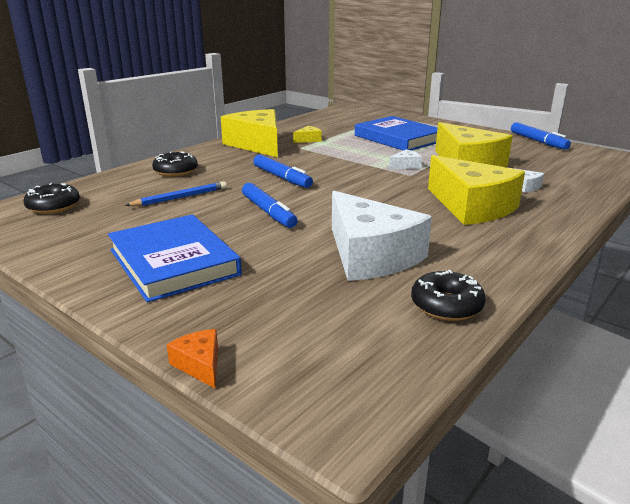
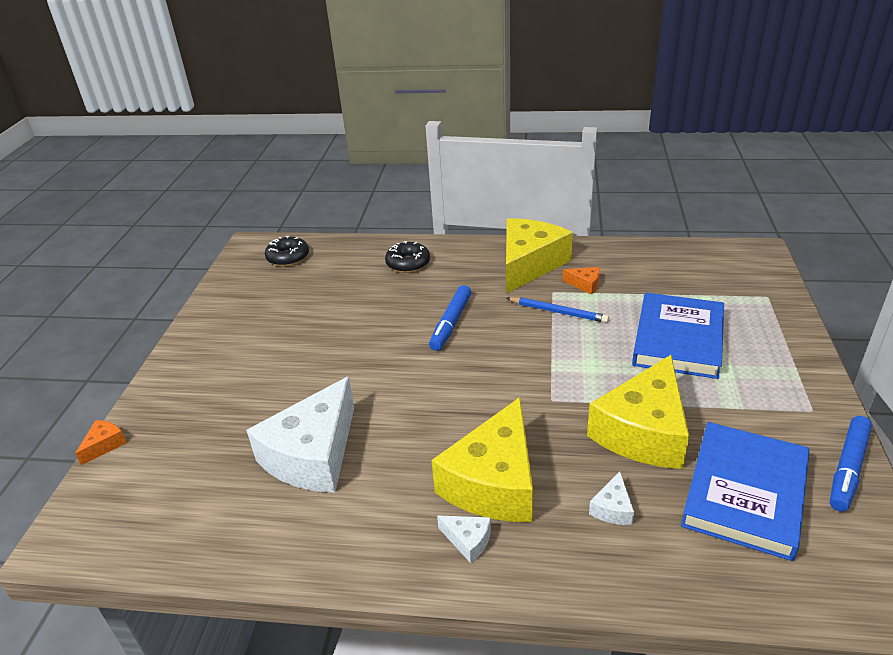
camera: 60 degrees right, 10 degrees up
(174, 262) = (234, 359): blue book -> blue book (745, 493)
(180, 197) = (352, 298): blue pencil -> blue pencil (558, 312)
(268, 212) = (361, 356): blue marker -> none
(308, 140) = (585, 284): yellow cheese -> orange cheese
(405, 166) = (578, 385): white cheese -> white cheese (468, 541)
(446, 305) = (243, 538): black donut -> none

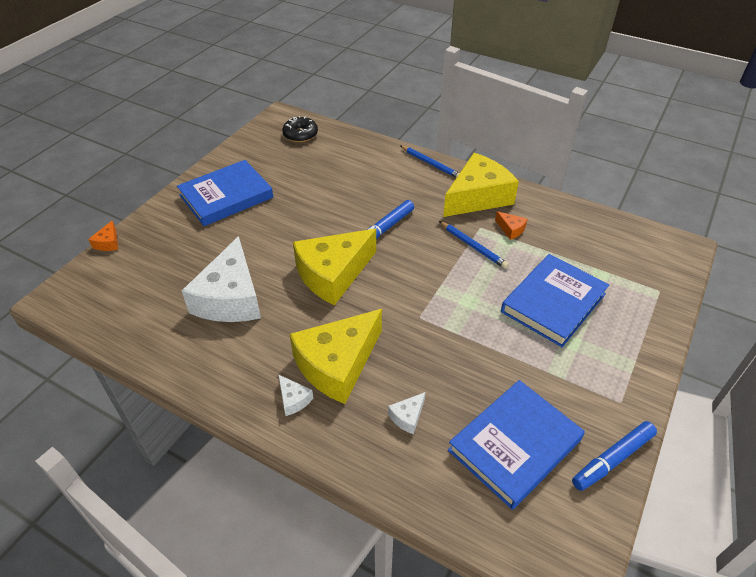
camera: 20 degrees right, 10 degrees up
(104, 445) = (108, 243): orange cheese -> orange cheese turned 135 degrees clockwise
(236, 346) = (226, 196): none -> blue book
(313, 454) = (230, 298): white cheese -> white cheese turned 45 degrees counterclockwise
(408, 263) = (384, 167): black donut -> none
(457, 247) = (431, 164): none -> blue pencil
(643, 431) = (471, 367): yellow cheese -> yellow cheese (333, 274)

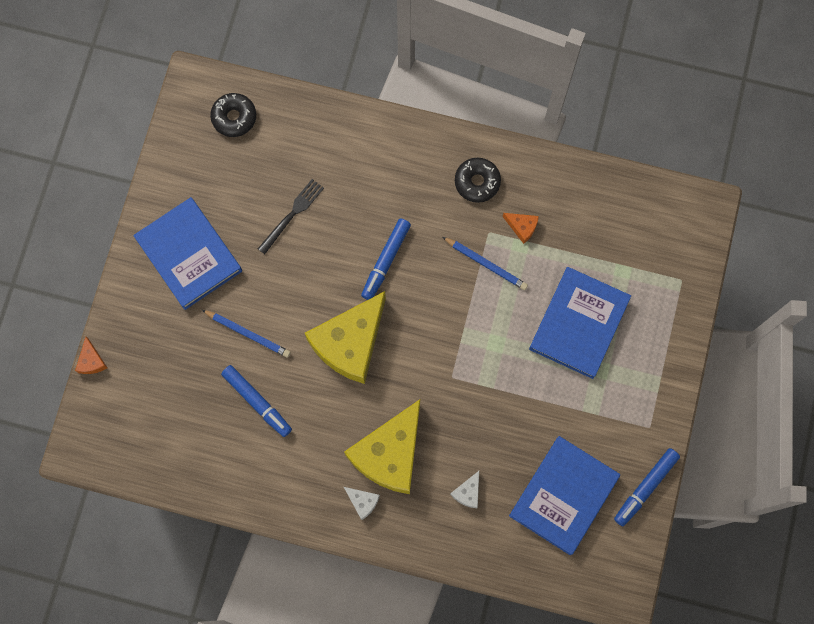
camera: 15 degrees left, 30 degrees up
(226, 196) = (189, 255): blue book -> blue book turned 75 degrees counterclockwise
(230, 298) = (257, 402): white cheese -> blue marker
(319, 189) = (292, 214): none -> black fork
(431, 164) = (410, 135): blue pencil -> blue pencil (248, 334)
(478, 197) = (477, 182): yellow cheese -> black donut

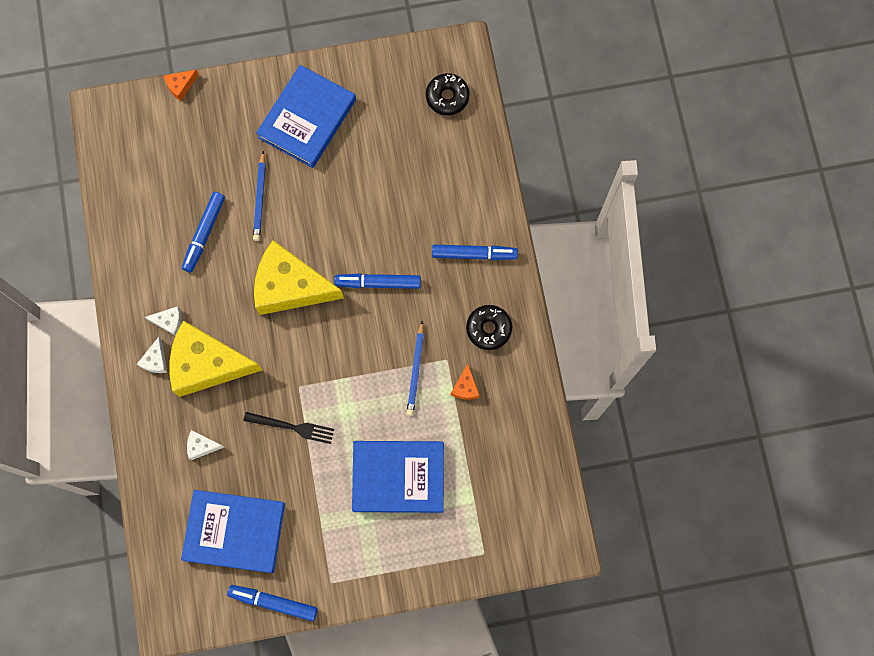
camera: 65 degrees right, 0 degrees up
(292, 214) = (383, 185): black fork -> black fork (292, 427)
(330, 473) = (169, 322): none -> white cheese
(400, 163) = (474, 254): none -> blue marker

